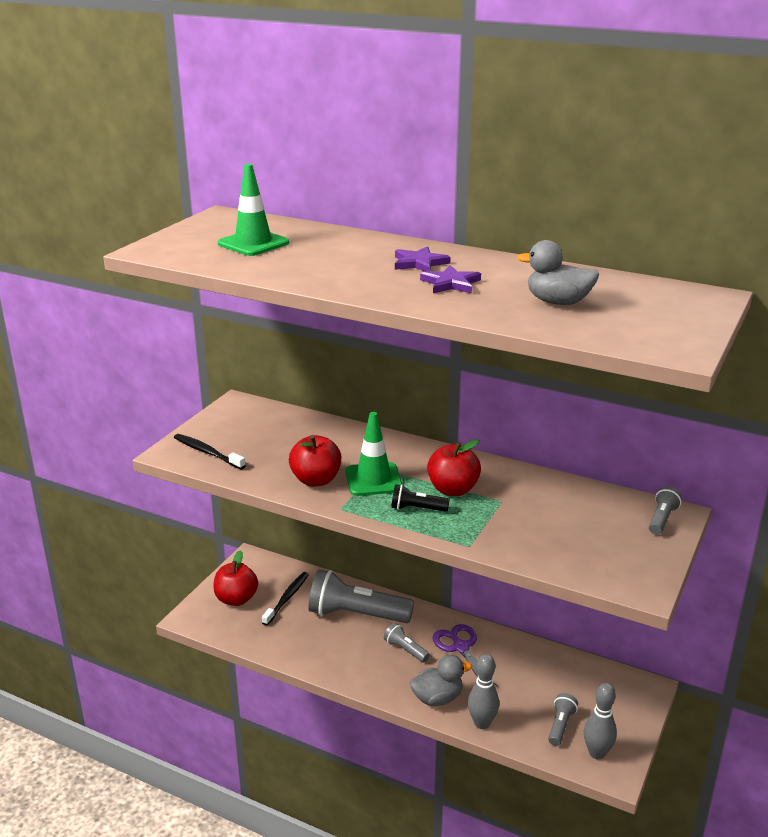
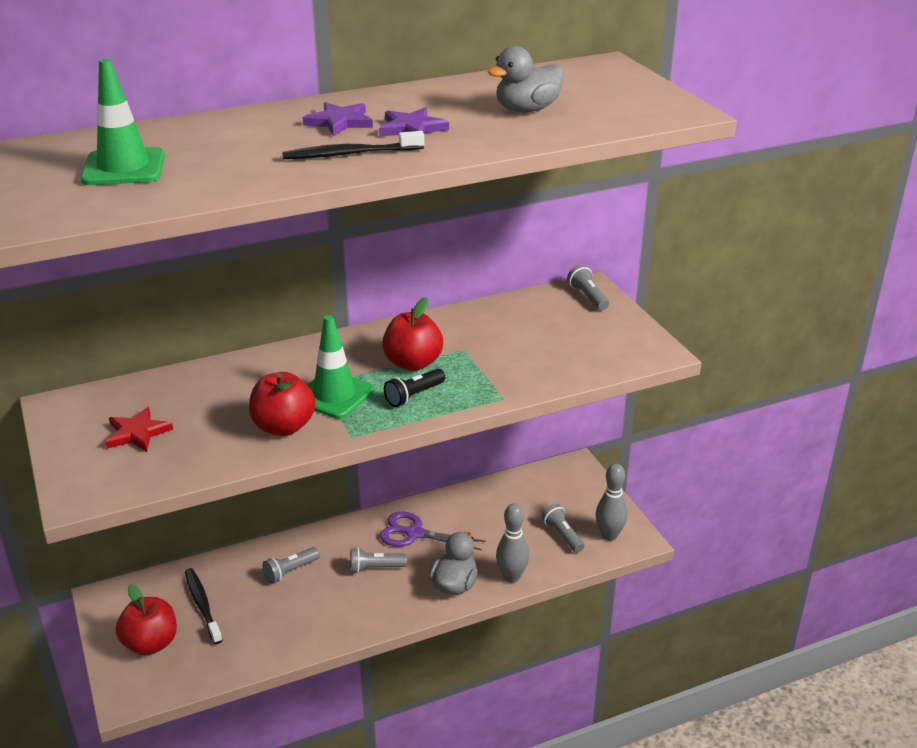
camera: 50 degrees left, 5 degrees up
(207, 452) = (122, 470): black toothbrush -> black toothbrush (351, 154)
(245, 438) = (137, 433): none -> red star
(356, 615) = (290, 571): grey flashlight -> grey flashlight, size x0.46

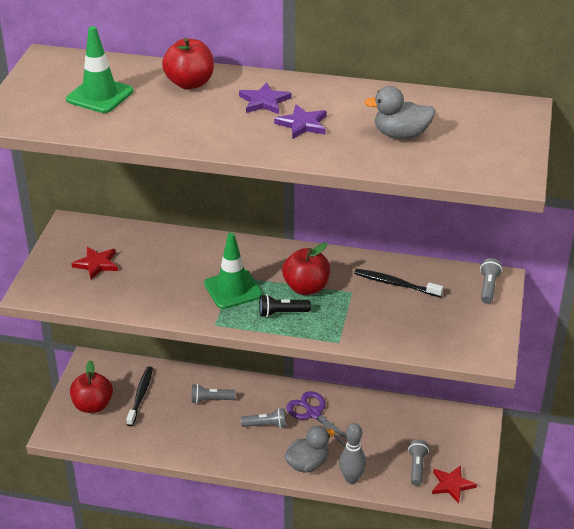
camera: 35 degrees right, 5 degrees up
(284, 427) = (181, 299): red apple -> red apple (190, 83)
(351, 154) = (238, 133): black toothbrush -> black toothbrush (396, 284)
(375, 568) = (266, 425): grey flashlight -> grey flashlight turned 150 degrees clockwise
(609, 535) = (452, 485): grey bowling pin -> red star

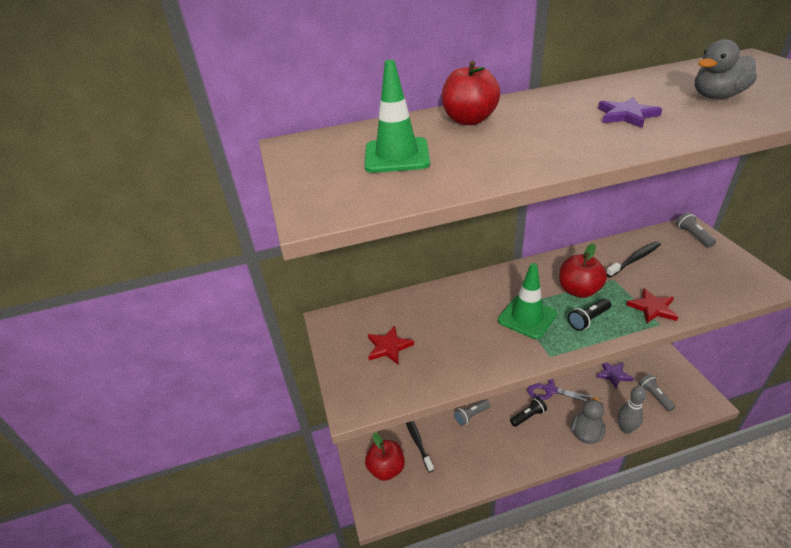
camera: 25 degrees left, 0 degrees up
(264, 101) = (560, 111): purple star -> purple star (613, 374)
(266, 425) = (528, 416): grey flashlight -> black flashlight
(396, 284) = (634, 259): black toothbrush -> black toothbrush turned 150 degrees clockwise
(452, 485) = (688, 397): red star -> red star (652, 308)

